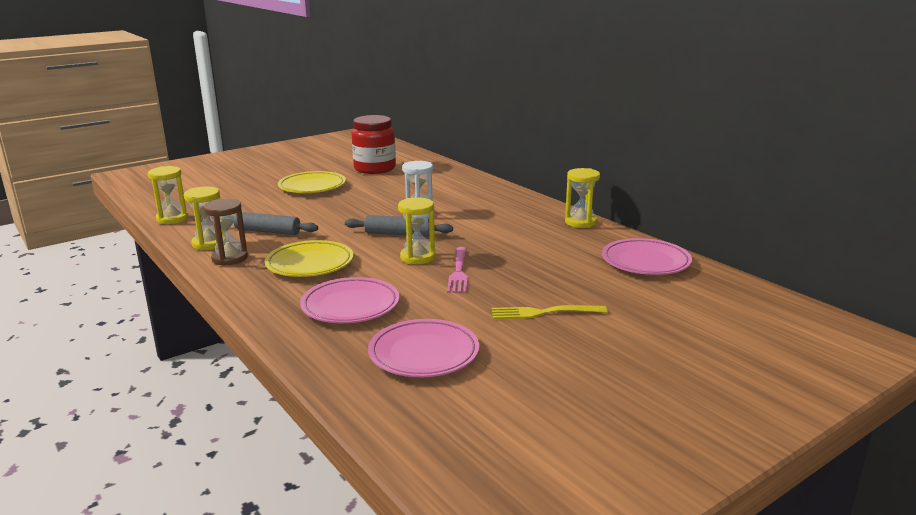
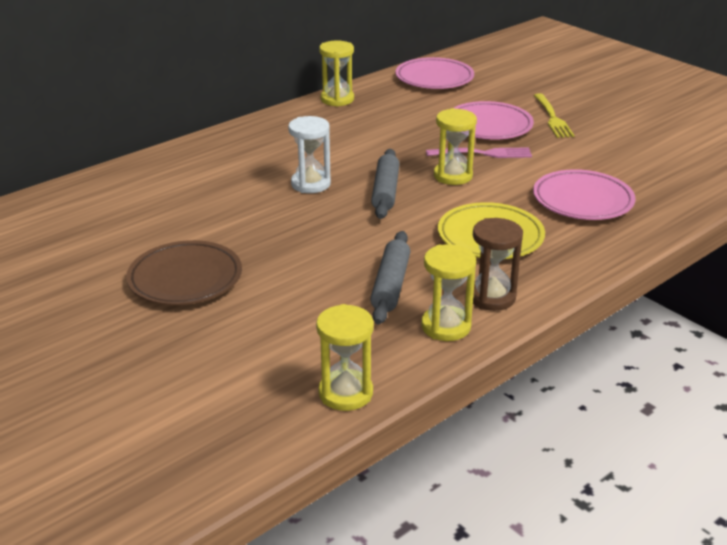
camera: 95 degrees left, 10 degrees up
(312, 187) = (185, 279): yellow plate -> brown plate
(375, 168) = (97, 233): red jar -> none
(424, 354) = (649, 161): pink plate -> pink plate (489, 126)

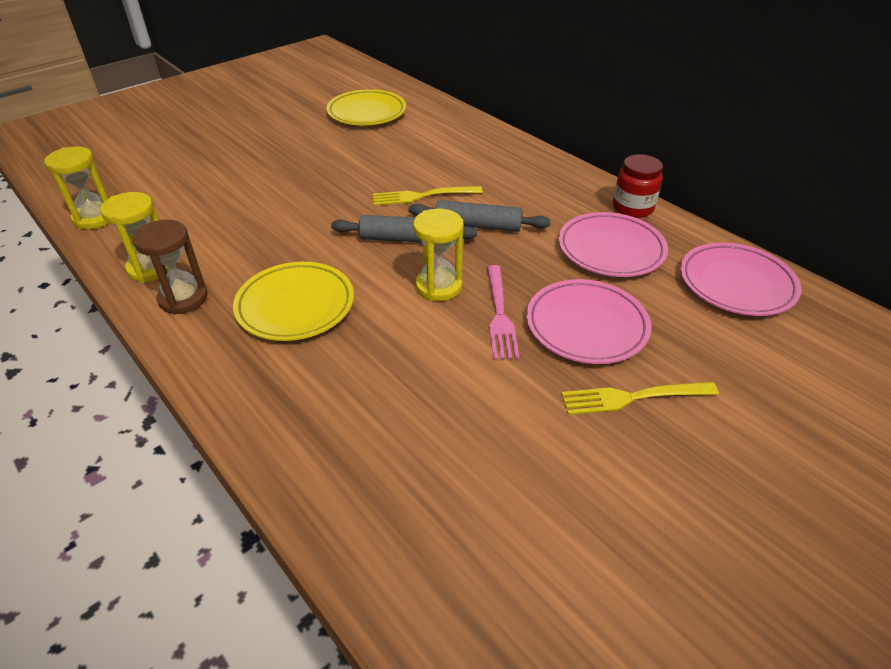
camera: 90 degrees right, 10 degrees up
(104, 221) = (367, 113): none -> yellow plate
(185, 279) = (275, 148): brown plate -> none
(310, 184) = (423, 196): white hourglass -> yellow fork
(337, 99) = (632, 208): yellow hourglass -> red jar
(390, 285) = (228, 240): grey rolling pin -> grey rolling pin (478, 225)
(582, 200) = (366, 395): pink plate -> pink plate (610, 250)

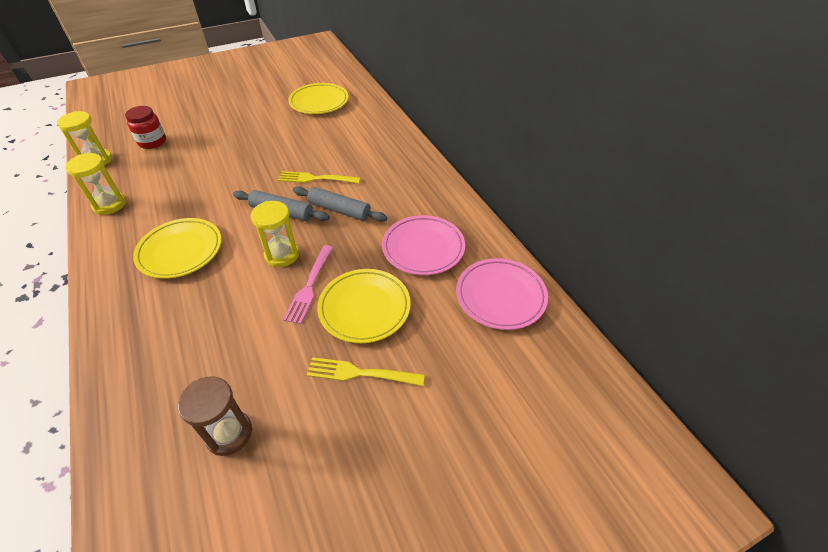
camera: 15 degrees right, 5 degrees up
(183, 298) = (116, 231): brown hourglass -> brown hourglass (229, 433)
(586, 326) = (364, 308): pink plate -> yellow plate
(632, 208) = (463, 215): red jar -> red jar (152, 142)

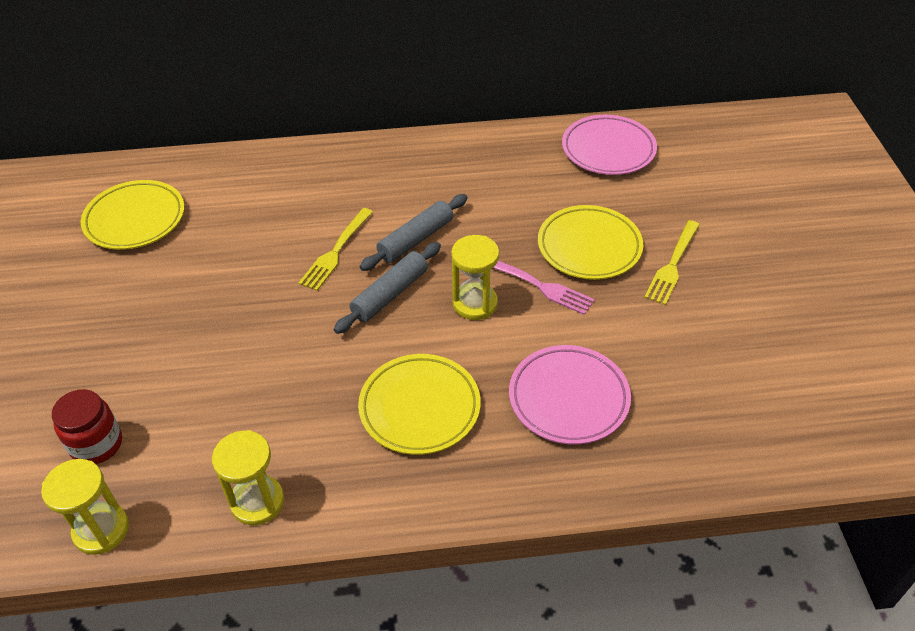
camera: 70 degrees left, 0 degrees up
(229, 433) = (720, 372): brown hourglass -> none
(423, 248) = (517, 184): pink plate -> pink plate (568, 398)

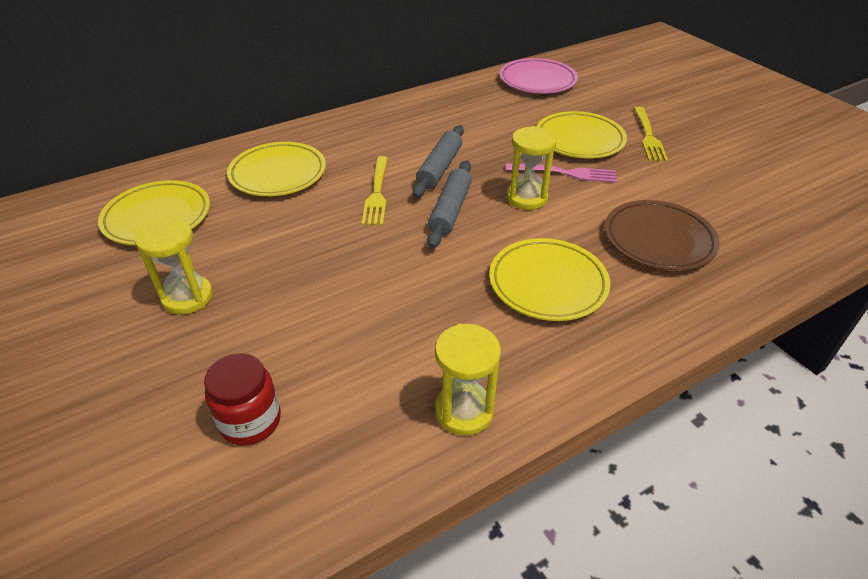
camera: 25 degrees left, 5 degrees down
(101, 530) = (315, 502): yellow hourglass -> yellow hourglass (187, 297)
(262, 200) = (278, 174): none -> yellow plate
(568, 398) = (658, 240): pink plate -> brown plate

